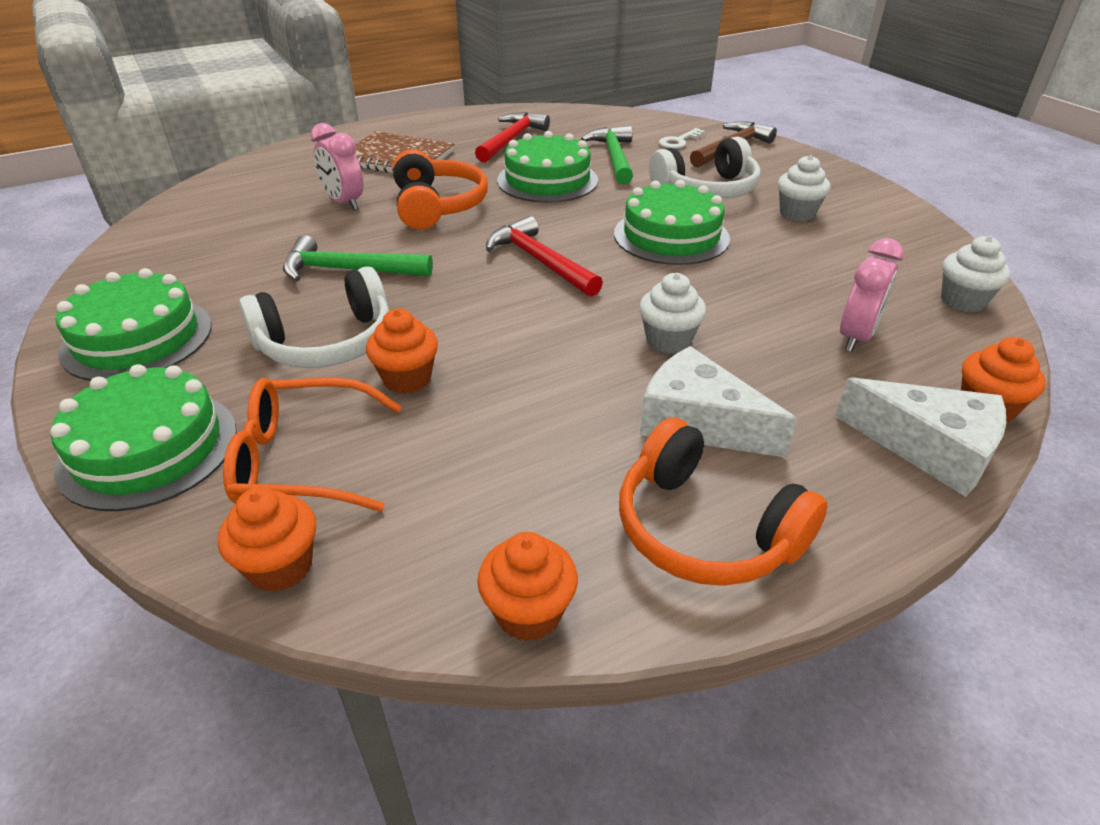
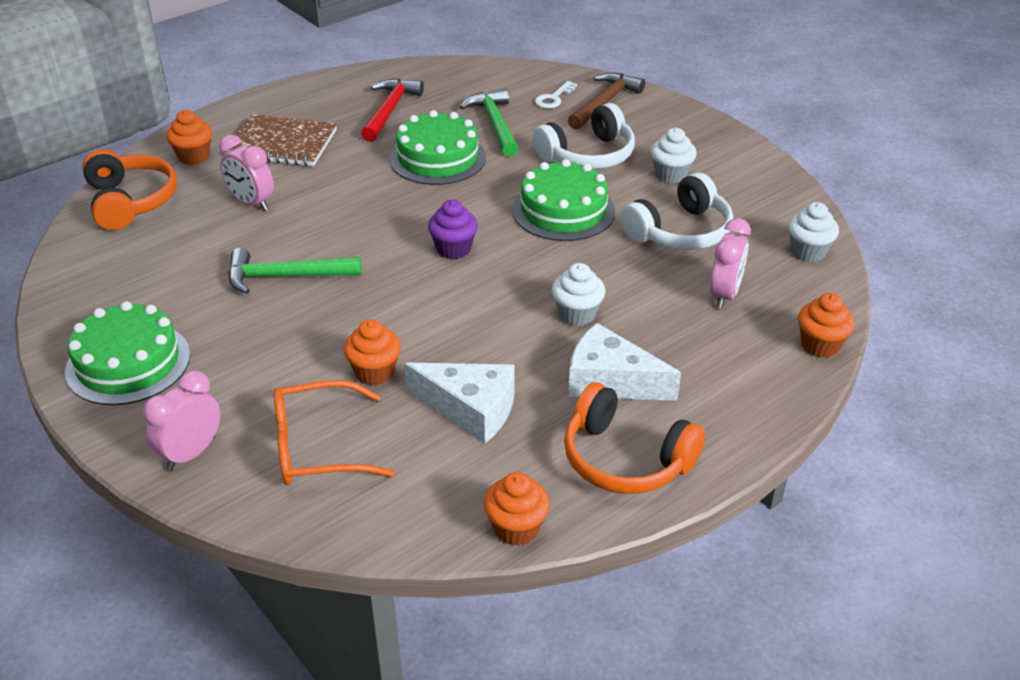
camera: 10 degrees left, 0 degrees up
(148, 448) = (191, 453): green cake -> pink clock
(280, 566) = (334, 523): orange cupcake -> orange cupcake (194, 156)
(327, 342) = (295, 348): white headphones -> white headphones (680, 232)
(437, 206) = (342, 198): orange headphones -> orange headphones (131, 201)
(540, 261) = (453, 249): red hammer -> purple cupcake
(929, 448) = (778, 381): white cheese -> white cheese (470, 409)

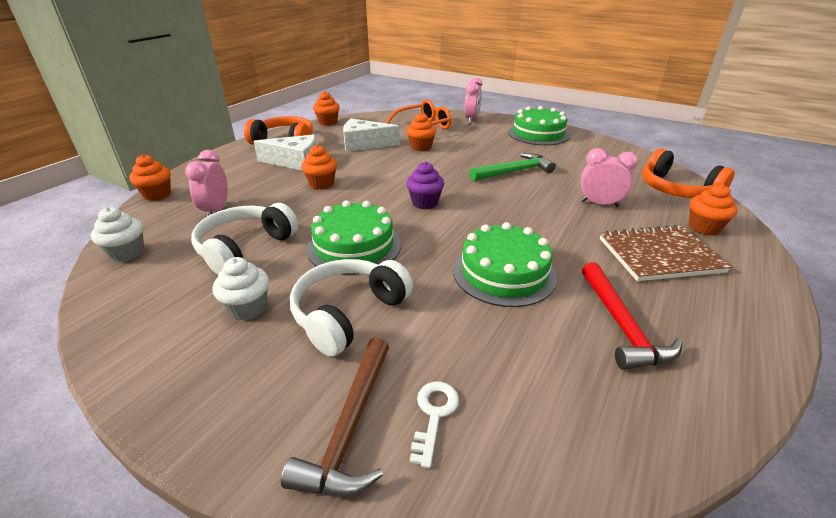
camera: 160 degrees right, 5 degrees down
(495, 124) = (482, 336): green hammer -> none
(577, 314) = (321, 184): white cupcake -> orange cupcake

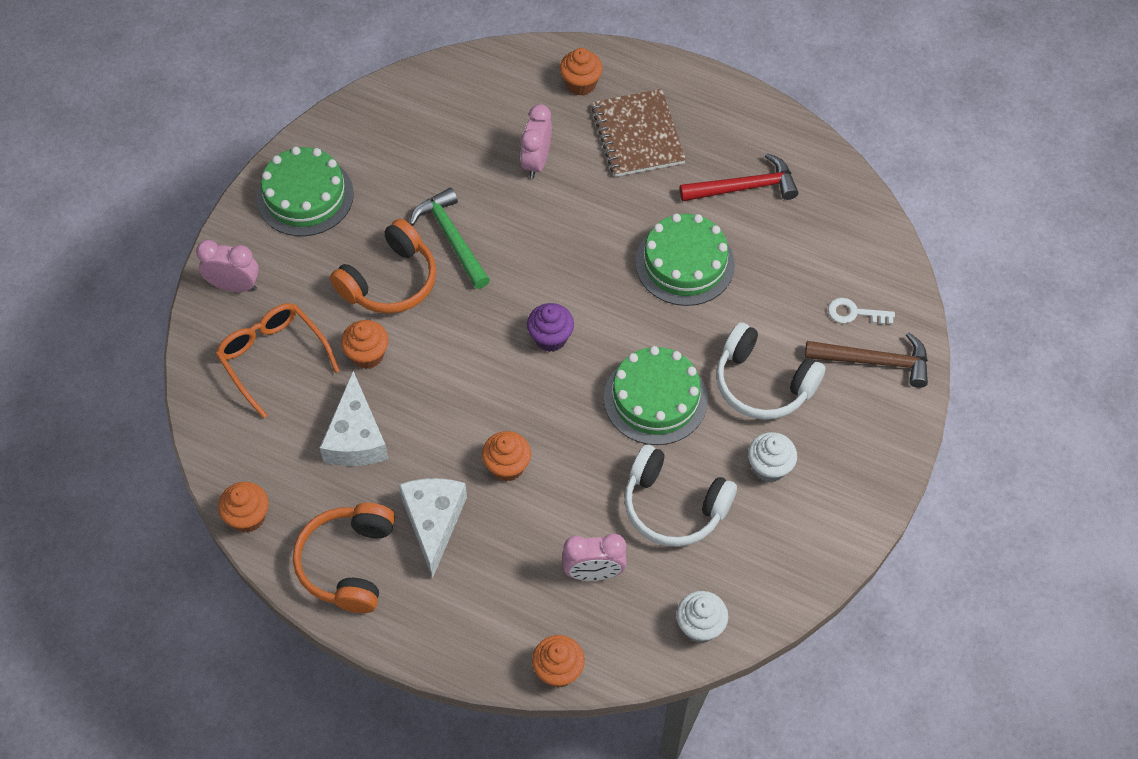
camera: 95 degrees left, 25 degrees up
(677, 190) = (493, 80): orange headphones -> orange headphones (390, 281)

